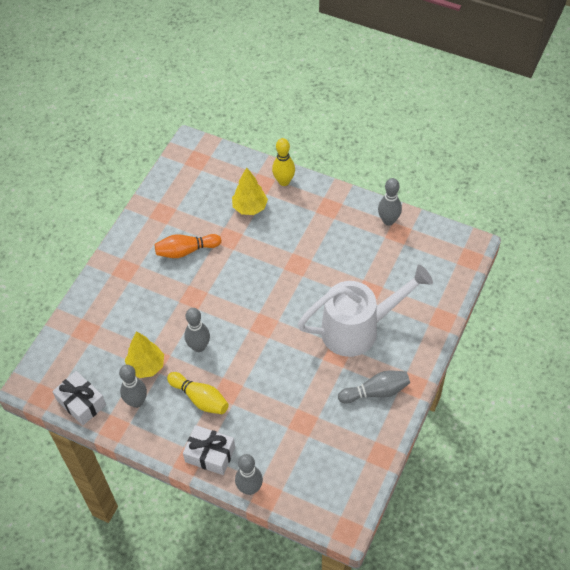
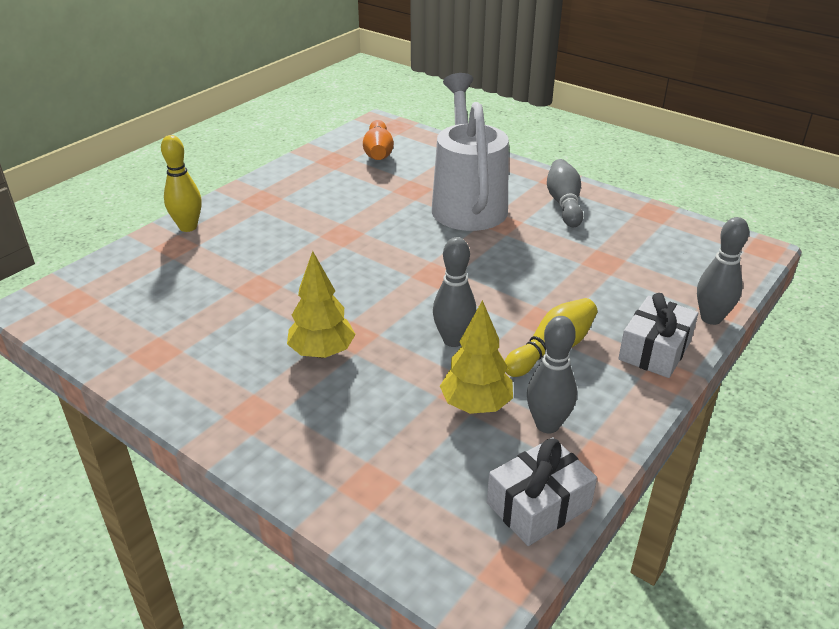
camera: 80 degrees left, 20 degrees down
(186, 251) = (255, 334): orange bowling pin -> orange bowling pin (378, 152)
(250, 207) = (213, 261): yellow tree -> yellow tree (322, 352)
(388, 221) = (311, 163): grey bowling pin -> none

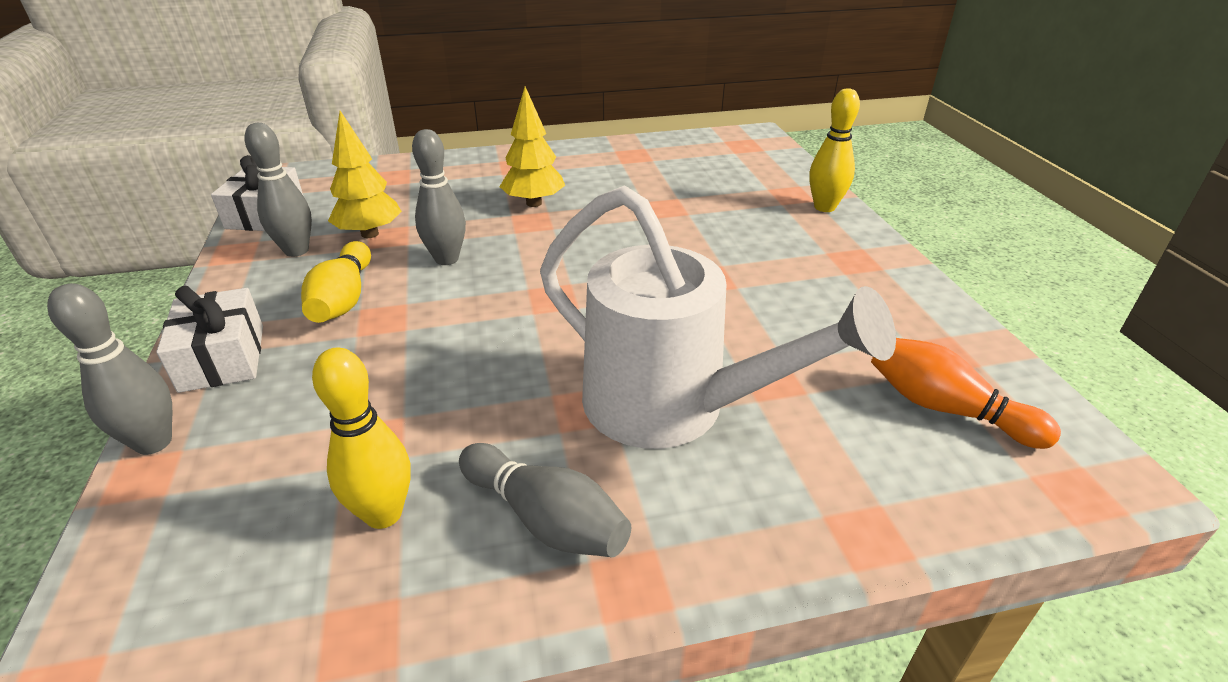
camera: 130 degrees right, 0 degrees up
(621, 235) = (383, 514): none -> yellow bowling pin

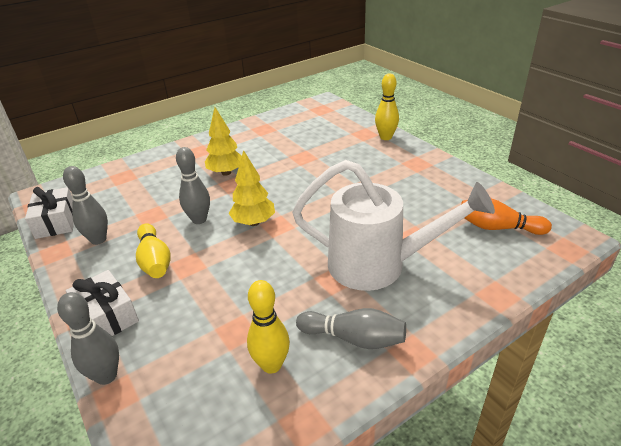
camera: 20 degrees left, 0 degrees up
(370, 234) = (138, 217): yellow tree -> yellow tree (254, 222)

